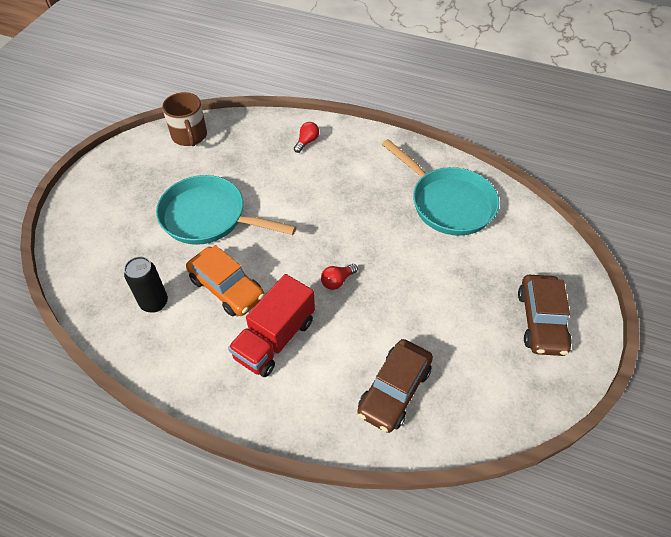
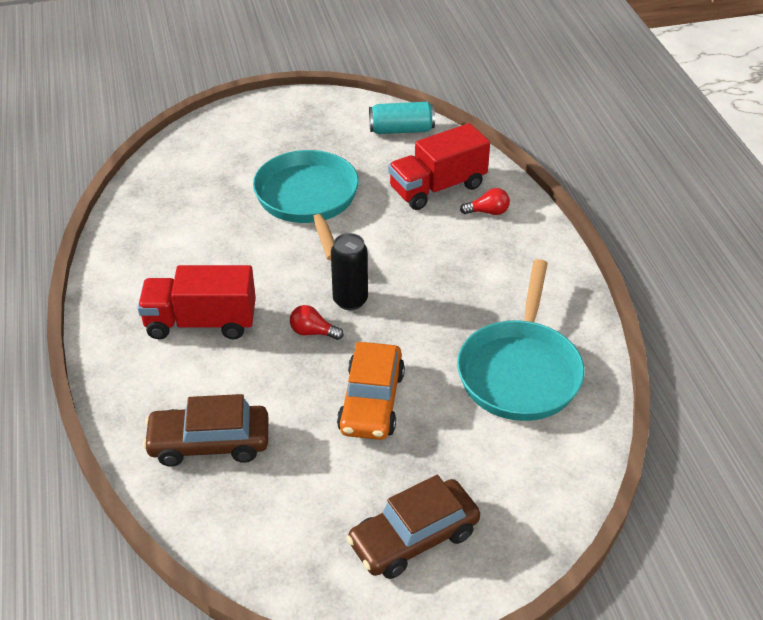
camera: 55 degrees right, 10 degrees down
(154, 303) = (176, 222): black can -> black can (350, 300)
(189, 136) = (401, 130): brown mug -> turquoise can
(227, 288) = (233, 258): orange car -> orange car (371, 402)
(262, 151) = (437, 188): none -> red truck

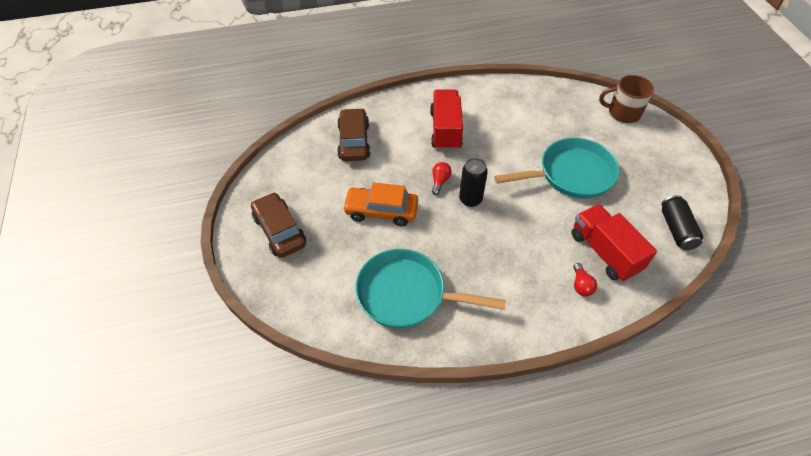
camera: 90 degrees right, 10 degrees up
(196, 141) = (623, 112): none -> brown mug
(401, 130) = (676, 229): turquoise can -> black can

